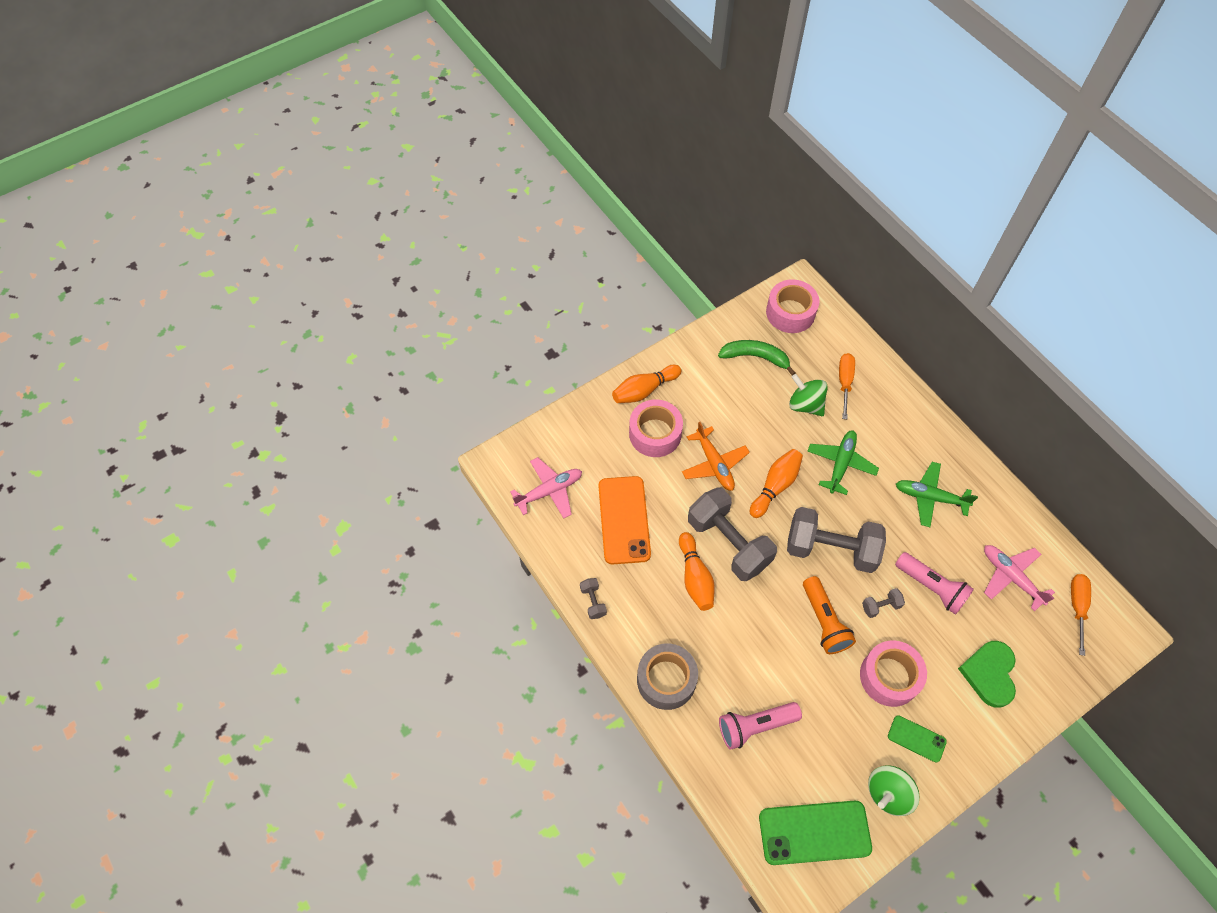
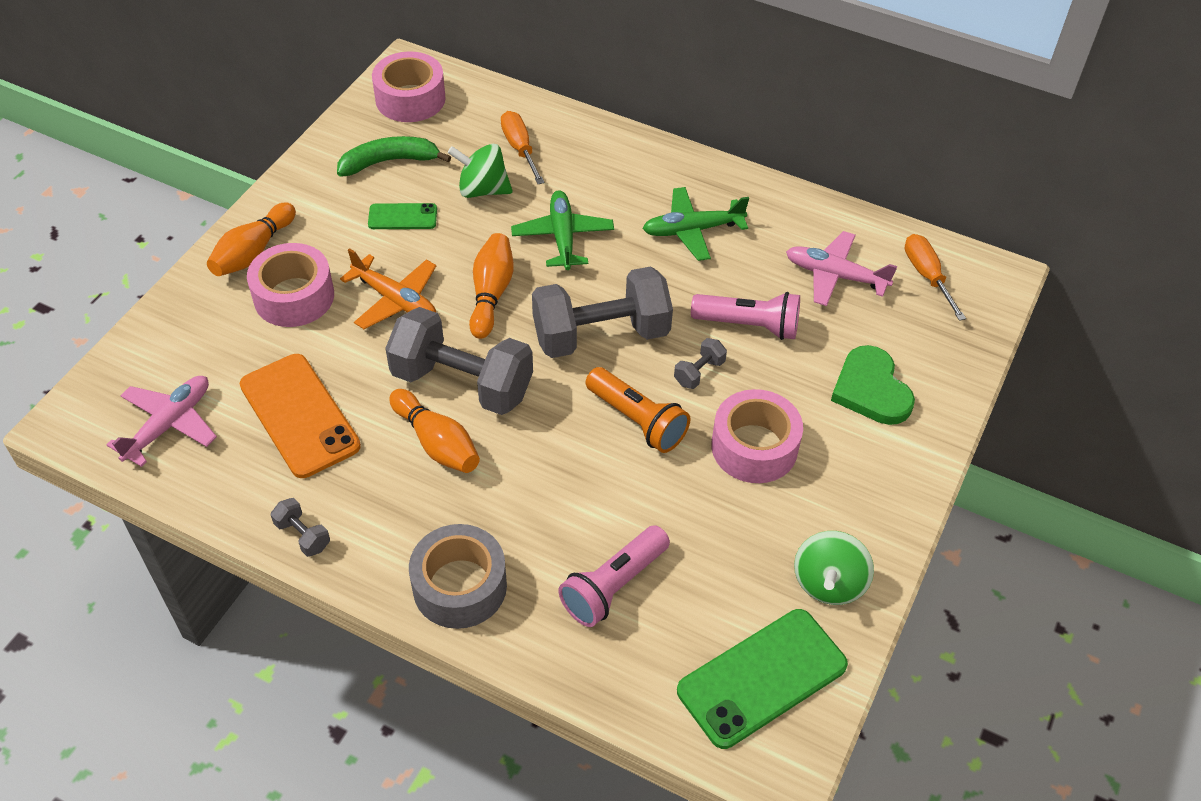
camera: 30 degrees left, 10 degrees down
(916, 738) = (827, 502): green phone -> green phone (402, 217)

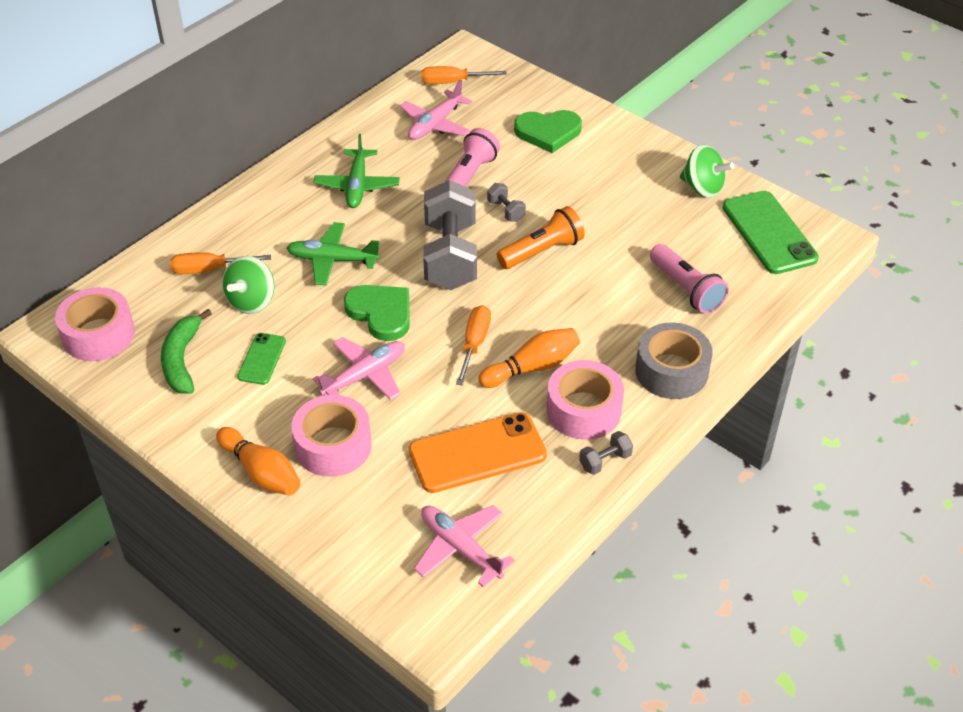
camera: 75 degrees left, 5 degrees down
(395, 300) = (365, 375): orange plane -> pink plane
(462, 383) = (474, 344): grey dumbbell -> orange screwdriver
(491, 294) = (381, 313): orange bowling pin -> green heart
(754, 447) = (583, 197): pink tape -> pink tape (583, 410)

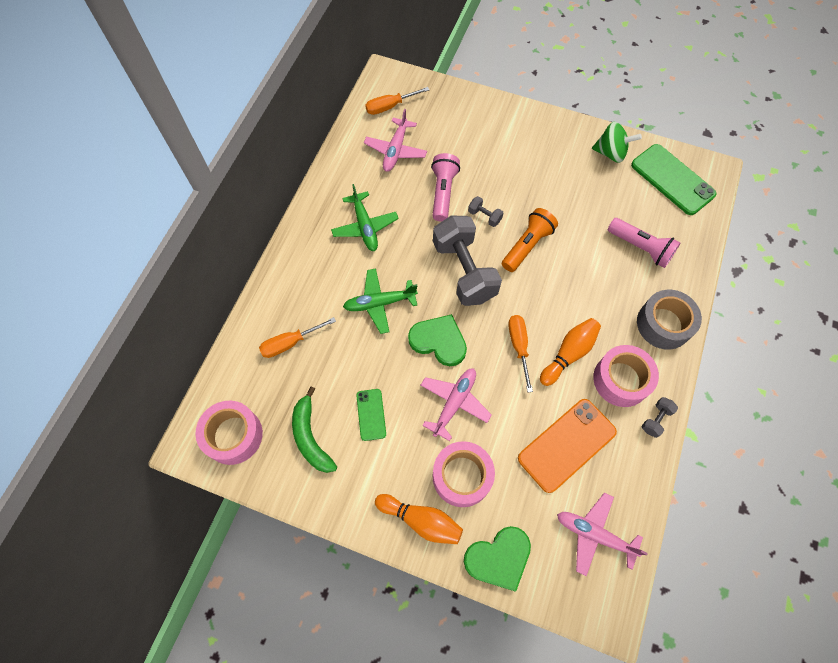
camera: 20 degrees left, 20 degrees up
(251, 301) = (337, 362): green spinning top -> none
(548, 132) = (481, 134): green heart -> green heart (498, 558)

